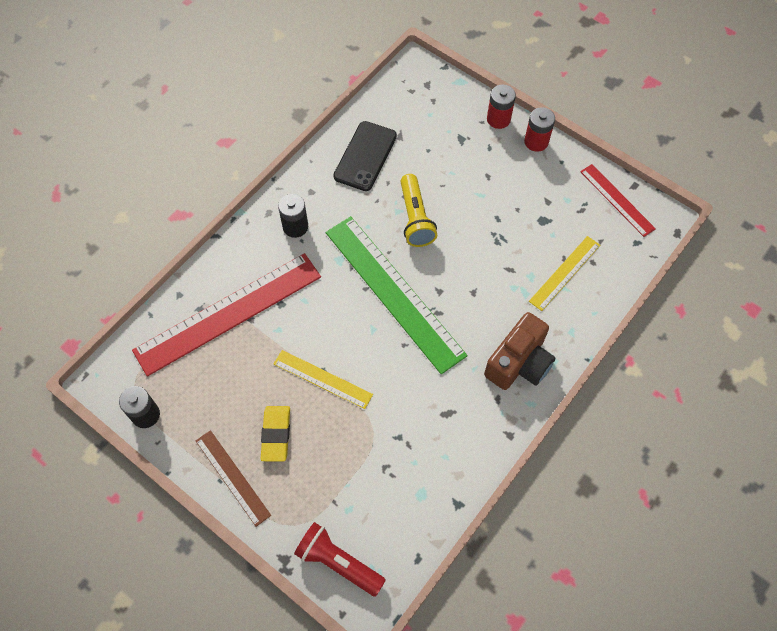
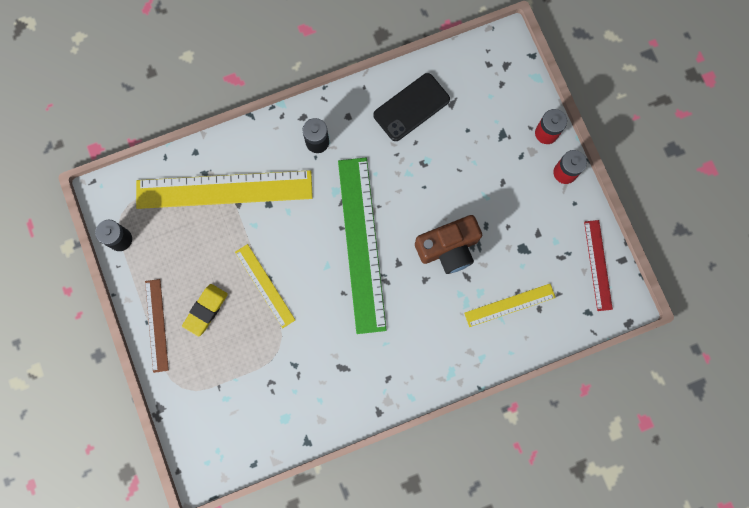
camera: 30 degrees right, 15 degrees up
(228, 313) = (224, 189): red ruler -> yellow ruler
(338, 562) = (196, 433): red flashlight -> none
(415, 218) = (418, 188): yellow flashlight -> none
(519, 362) = (423, 359): brown camera -> brown camera (448, 248)

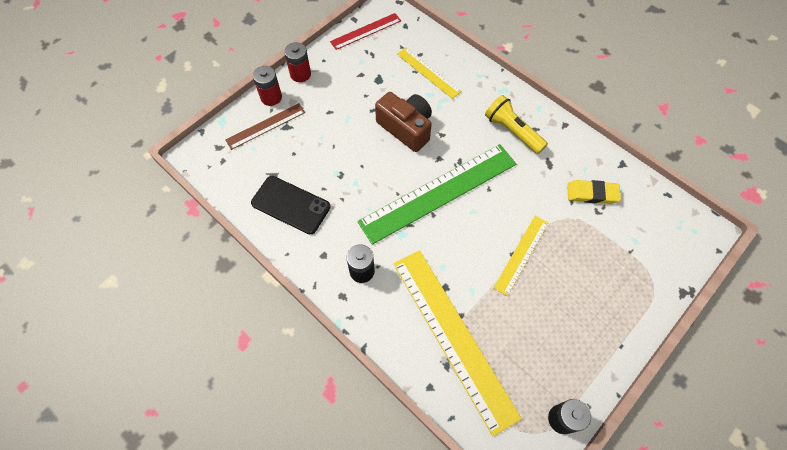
camera: 115 degrees left, 15 degrees down
(156, 325) = (617, 334): brown ruler -> brown ruler (265, 126)
(206, 310) = (575, 295): yellow eraser -> yellow eraser (592, 194)
(396, 352) = (512, 131): none -> yellow flashlight

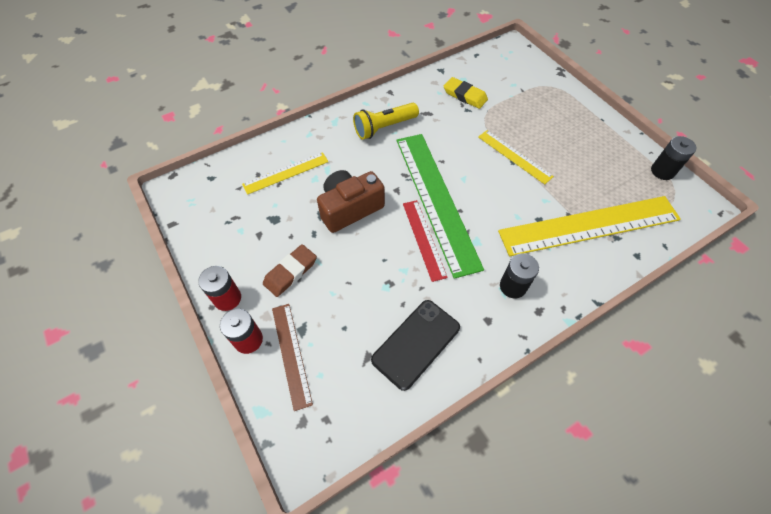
camera: 75 degrees left, 5 degrees down
(332, 105) = (290, 272): none -> brown eraser
(366, 31) = (197, 216): red ruler -> red ruler (424, 239)
(592, 194) = (465, 95): yellow eraser -> yellow eraser turned 75 degrees counterclockwise

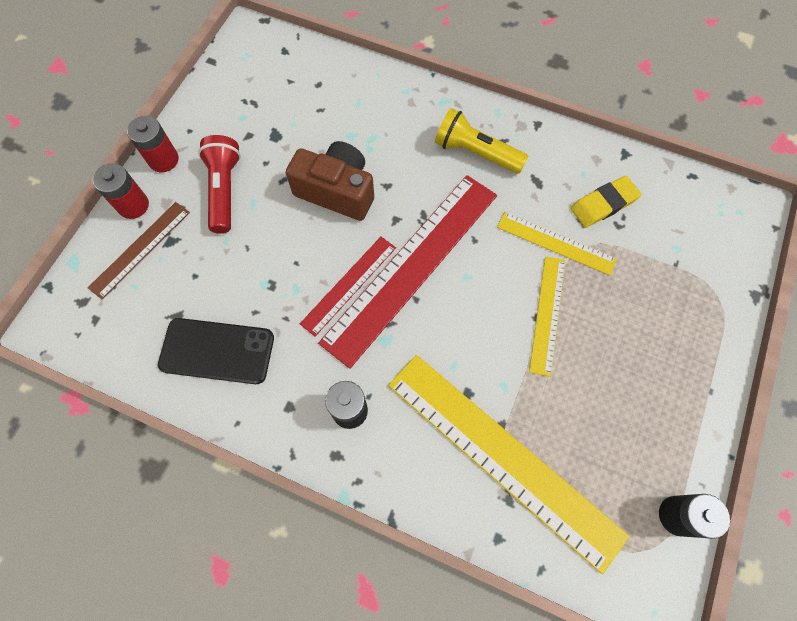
camera: 55 degrees right, 10 degrees up
(286, 173) = (338, 106): yellow ruler -> yellow ruler (556, 243)
(290, 272) = (224, 190): brown eraser -> red flashlight
(436, 200) = (412, 266): green ruler -> red ruler
(465, 95) = (603, 204): yellow eraser -> yellow eraser turned 60 degrees clockwise

